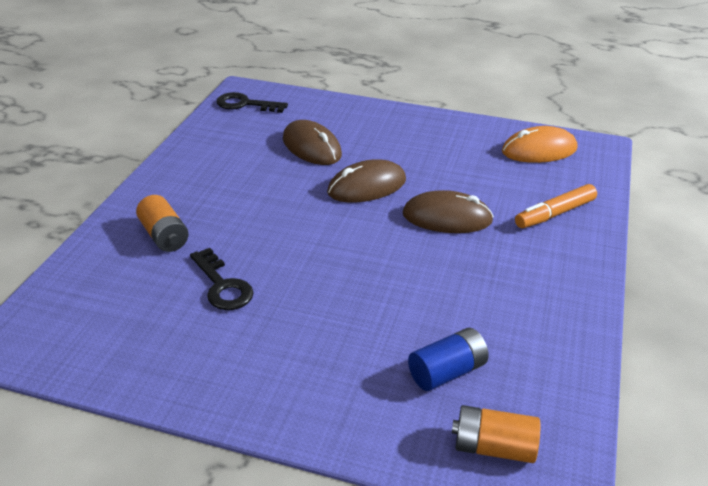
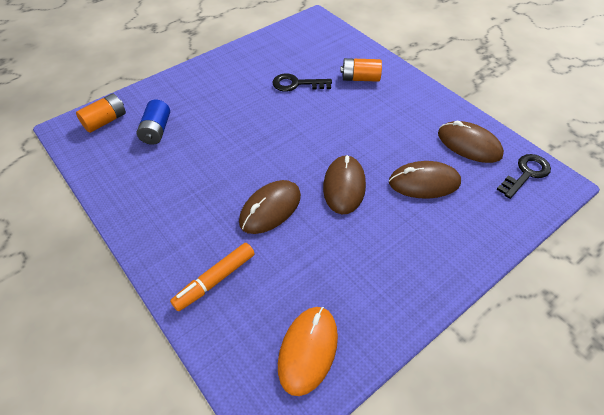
camera: 125 degrees right, 15 degrees up
(230, 137) = (469, 144): none -> brown mouse
(555, 214) = (215, 280): orange marker -> orange marker turned 135 degrees counterclockwise

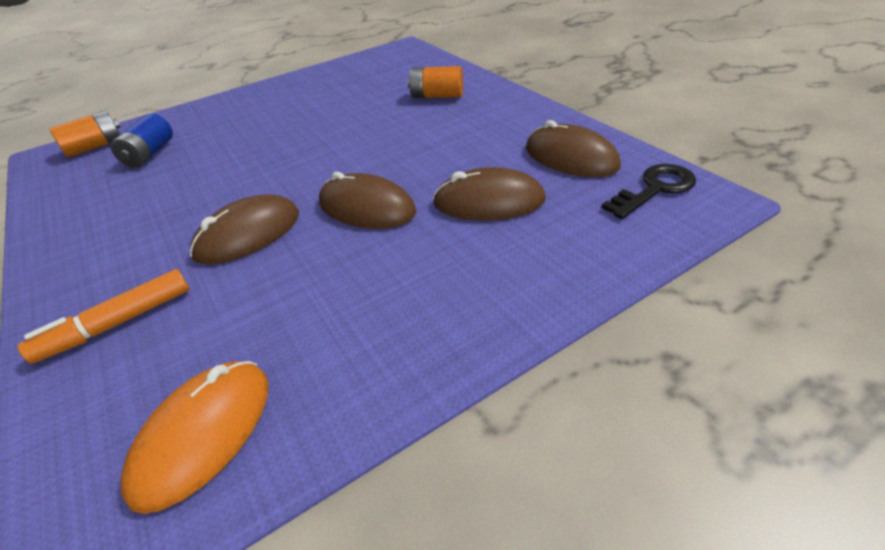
camera: 10 degrees right, 10 degrees down
(297, 84) = (351, 104): black key -> none
(344, 186) = (367, 207): brown mouse -> brown mouse turned 75 degrees counterclockwise

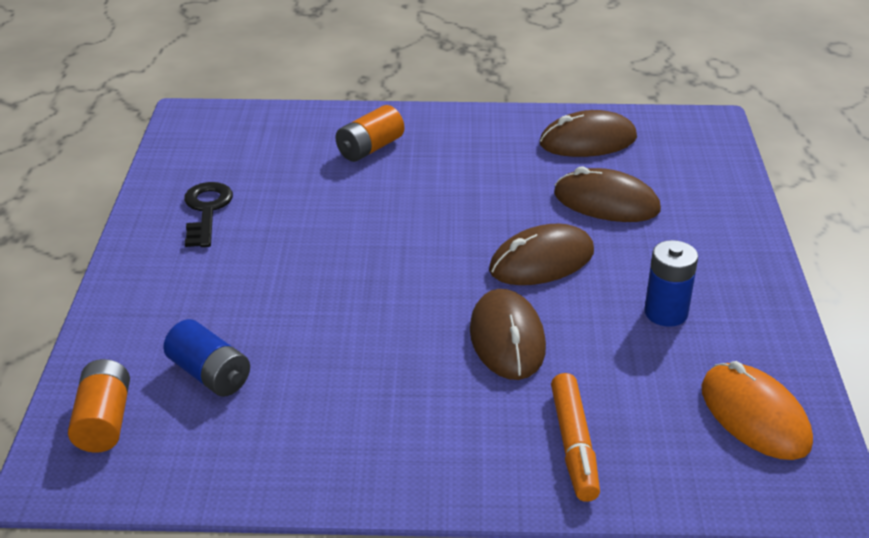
camera: 60 degrees left, 5 degrees down
(345, 301) = (666, 313): none -> blue battery
(489, 201) = (606, 202): brown mouse -> brown mouse turned 75 degrees clockwise
(655, 189) = (674, 133): black key -> black key (206, 211)

